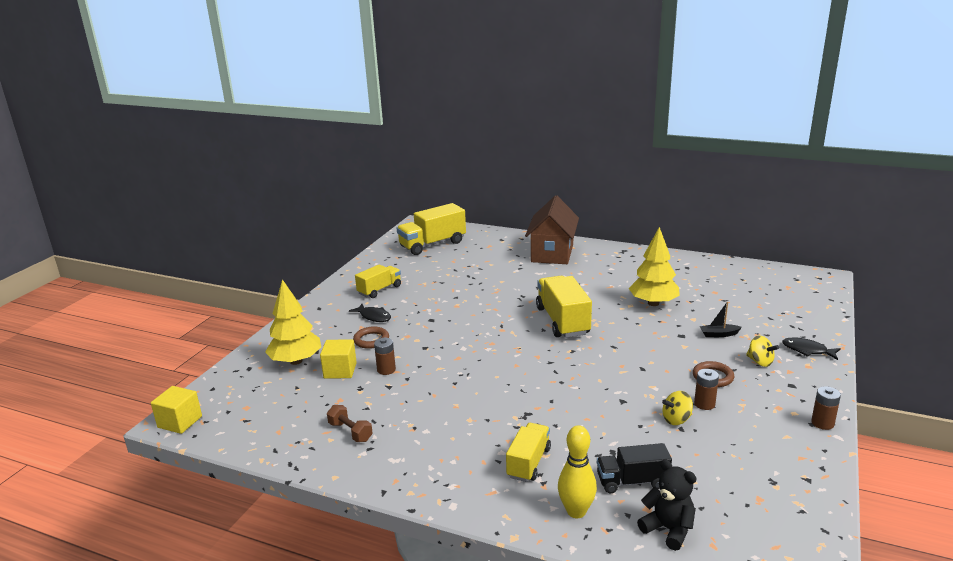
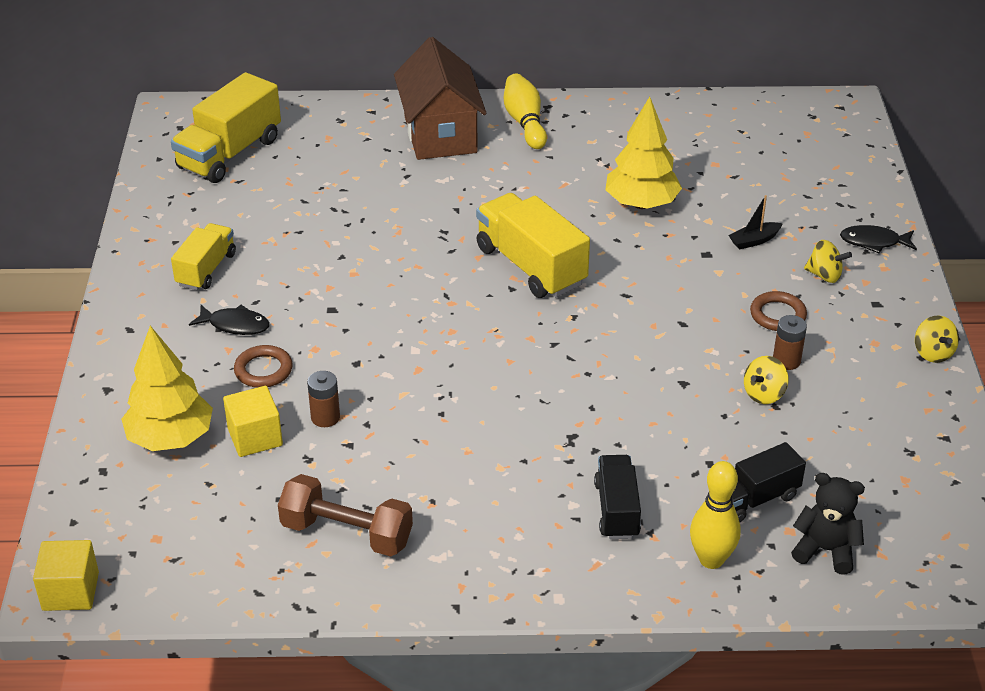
camera: 25 degrees left, 15 degrees up
(350, 432) = (347, 533): brown dumbbell -> brown dumbbell, size x1.66
(529, 463) = (617, 510): yellow truck -> black truck
(605, 255) = (525, 122): none -> yellow bowling pin
(822, 423) = (933, 353): brown battery -> yellow spinning top

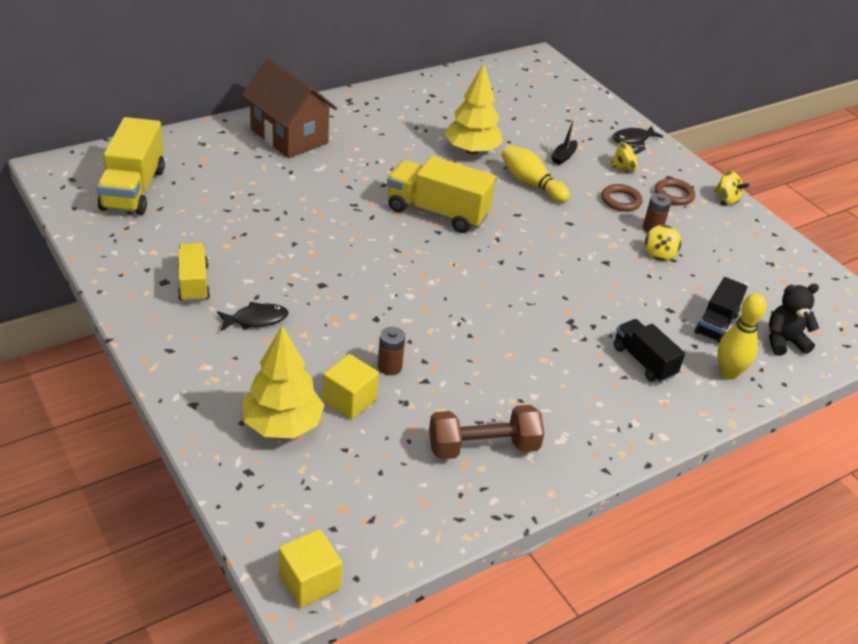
camera: 35 degrees left, 0 degrees up
(263, 370) = (310, 347): brown ring -> brown ring (674, 195)
(525, 122) = (343, 114): yellow bowling pin -> yellow bowling pin (531, 183)

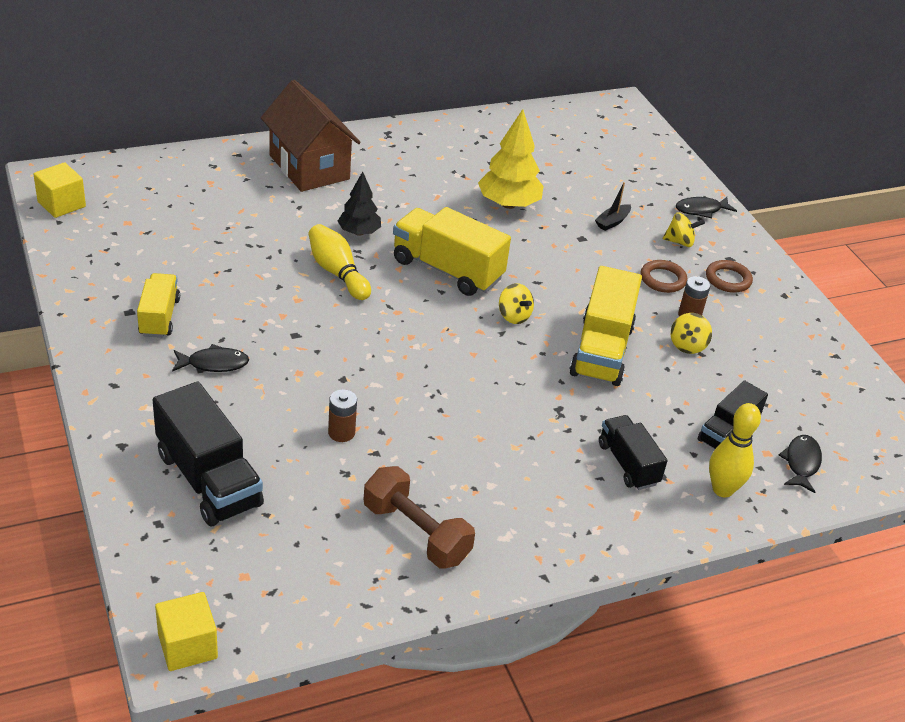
camera: 10 degrees right, 0 degrees up
(133, 189) = (125, 208): yellow truck -> yellow truck (601, 350)
(283, 425) = (208, 479): yellow tree -> black truck
(349, 400) = (287, 463): yellow cube -> yellow cube (61, 204)
(350, 188) = (359, 232): none -> black tree
(483, 447) = (416, 533): brown dumbbell -> brown dumbbell turned 45 degrees clockwise
(531, 183) = (564, 249): yellow bowling pin -> yellow bowling pin (337, 272)
(727, 198) = (790, 291): yellow spinning top -> yellow spinning top (514, 316)
(784, 342) = (801, 463): black teddy bear -> black fish

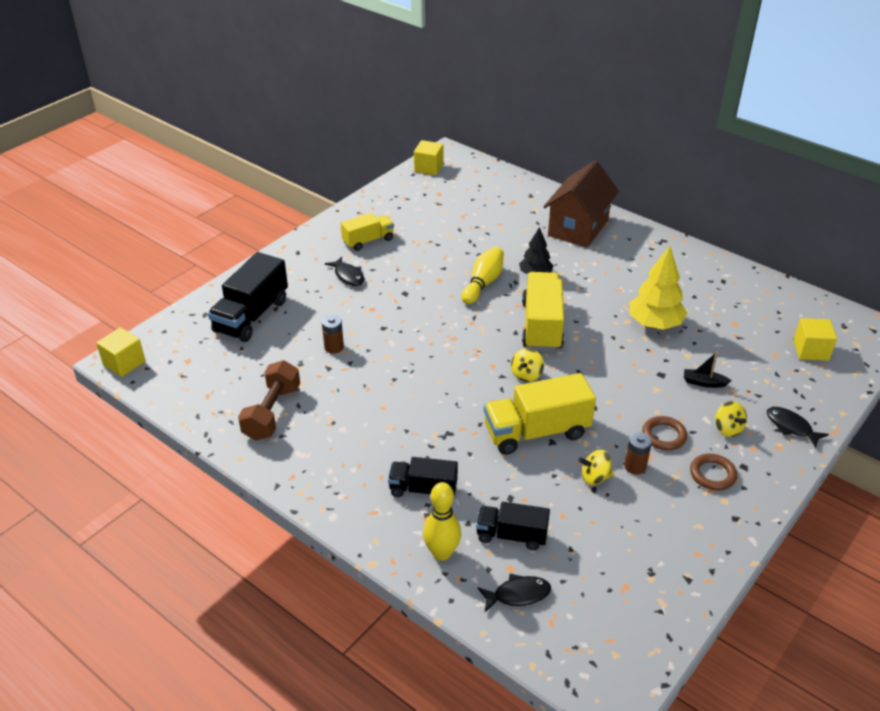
camera: 65 degrees right, 0 degrees up
(617, 148) = (811, 350): none -> yellow cube
(628, 464) = (423, 489): black truck -> black truck turned 120 degrees counterclockwise

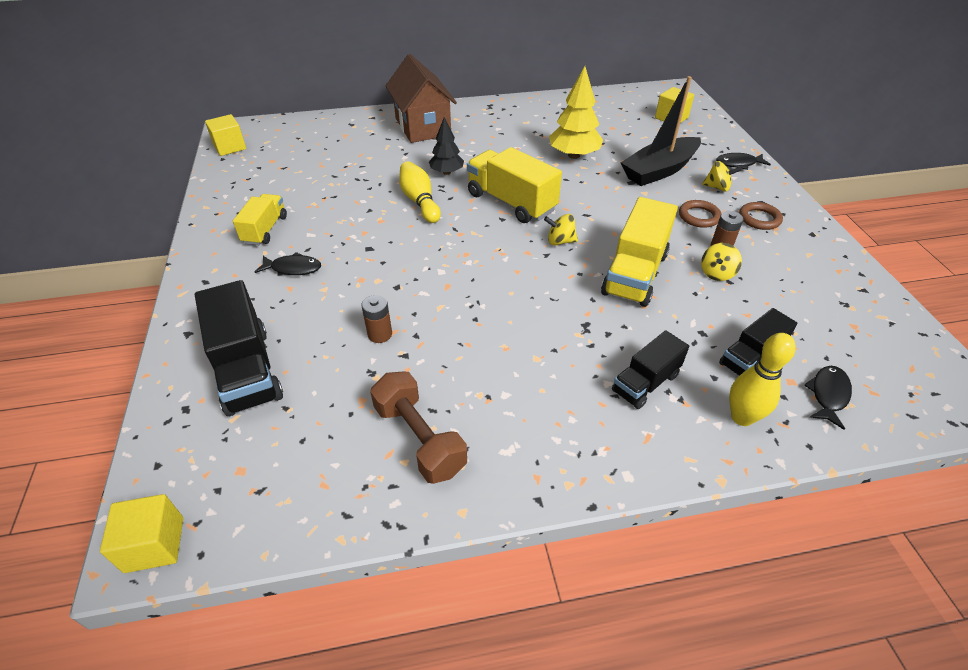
camera: 50 degrees left, 5 degrees up
(526, 375) = (560, 241): yellow spinning top -> yellow spinning top turned 120 degrees clockwise
(704, 383) = (659, 170): black boat -> black boat, size x2.41

